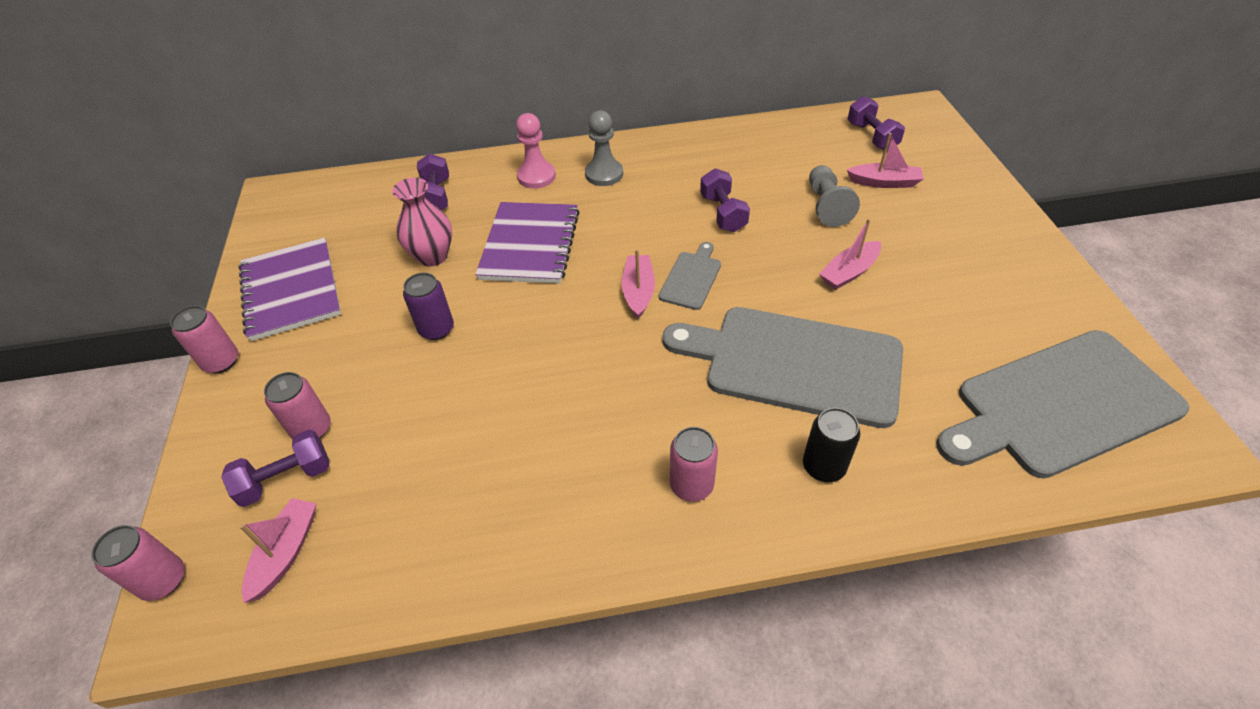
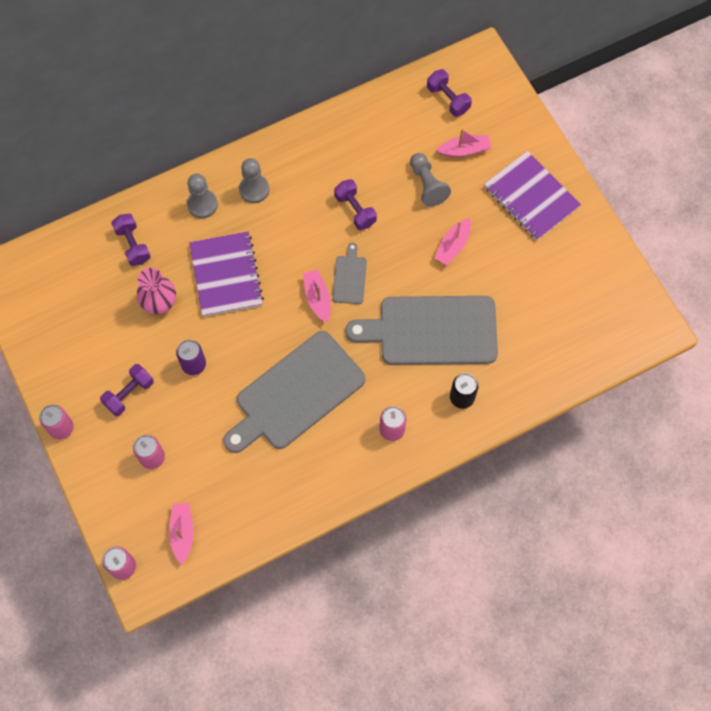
camera: 20 degrees left, 20 degrees up
(286, 479) = (156, 492): purple dumbbell -> purple dumbbell (129, 394)
(291, 290) = (73, 359): purple notebook -> purple notebook (531, 197)
(536, 176) = (202, 204): pink pawn -> grey pawn
(1060, 405) = (587, 320): grey cutting board -> grey cutting board (296, 394)

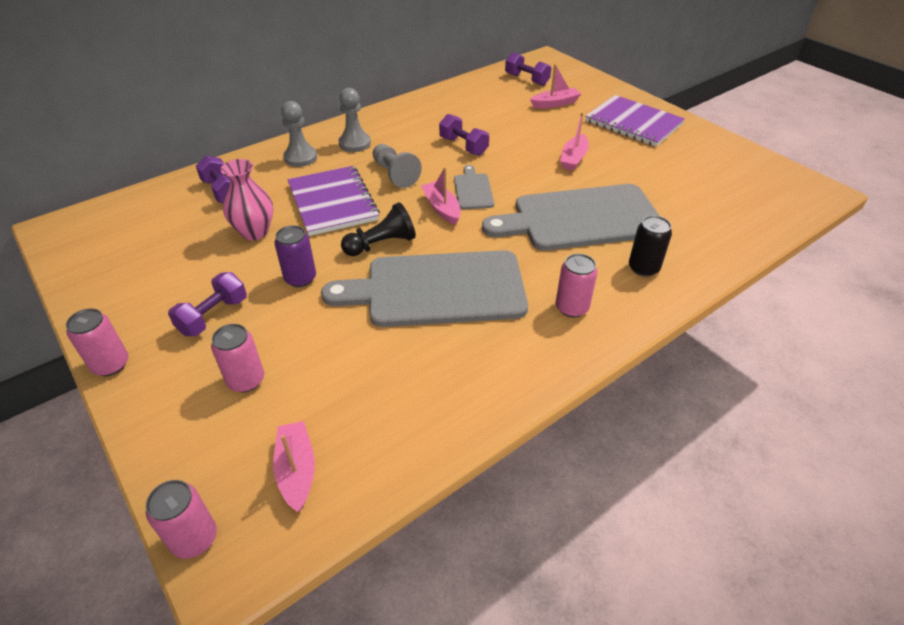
camera: 10 degrees left, 25 degrees down
(260, 335) = (381, 244): none -> black pawn
(296, 394) = (437, 289): grey cutting board -> grey cutting board turned 45 degrees clockwise
(427, 185) = (529, 125): grey pawn -> grey pawn (395, 174)

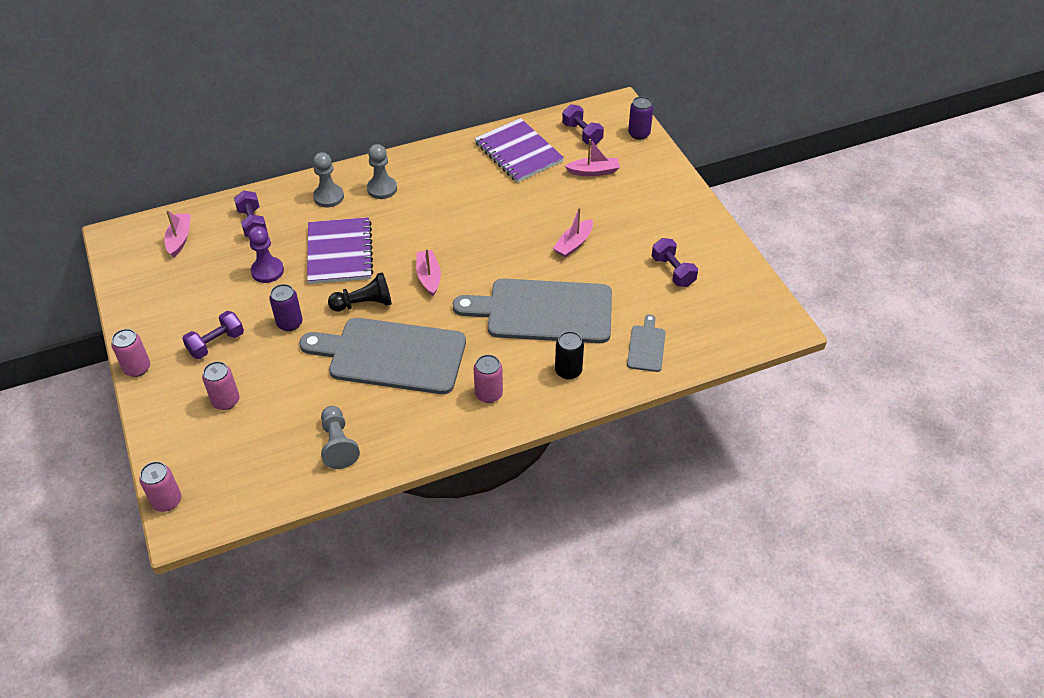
camera: 15 degrees right, 5 degrees up
(255, 232) = (267, 271): pink vase -> purple pawn
(296, 470) = (241, 473): pink boat -> pink boat (179, 239)
(395, 174) = (404, 231): grey pawn -> grey pawn (338, 444)
(463, 146) = (479, 210): purple dumbbell -> purple dumbbell (673, 271)
(473, 190) = (464, 262): grey cutting board -> grey cutting board (646, 346)
(577, 73) = (639, 134): none -> purple can
(633, 123) = (657, 211): purple notebook -> purple notebook (518, 152)

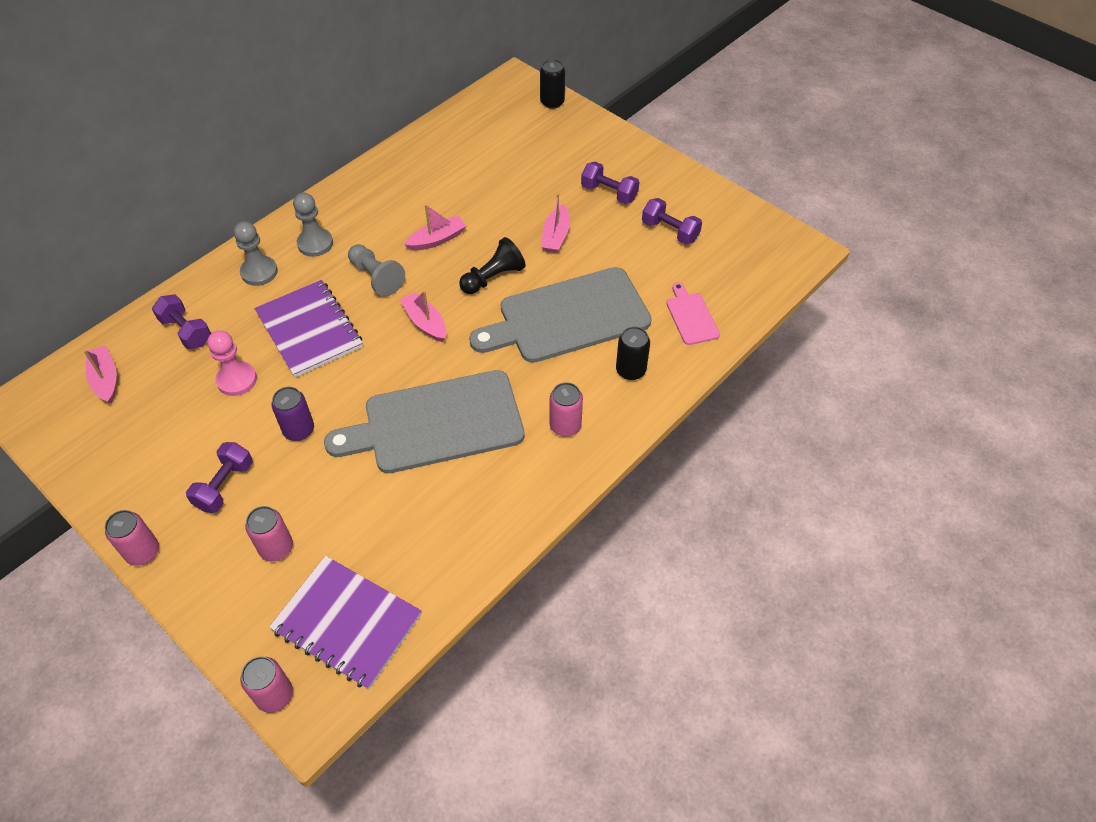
camera: 25 degrees left, 5 degrees up
(267, 271) = (237, 380): purple pawn -> pink pawn
(338, 444) = (437, 545): grey pawn -> grey pawn (376, 277)
(364, 304) = (371, 377): black pawn -> black pawn (493, 277)
(518, 152) = (441, 158): purple notebook -> purple notebook (347, 622)
(582, 134) = (495, 119): purple dumbbell -> purple dumbbell (609, 193)
(593, 171) = (530, 154): pink boat -> pink boat (437, 239)
(639, 134) = (552, 102): purple can -> black can
(646, 346) = (691, 316): grey cutting board -> pink cutting board

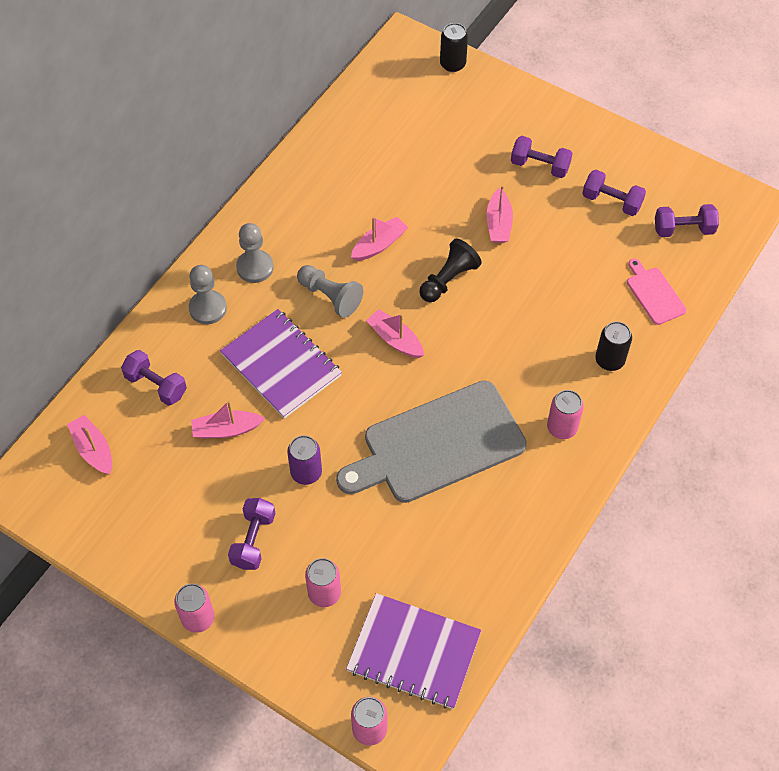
camera: 10 degrees left, 5 degrees up
(237, 380) = (226, 429): pink pawn -> pink boat
(568, 317) = (534, 312): grey cutting board -> none
(734, 264) = (683, 229): none -> purple dumbbell

